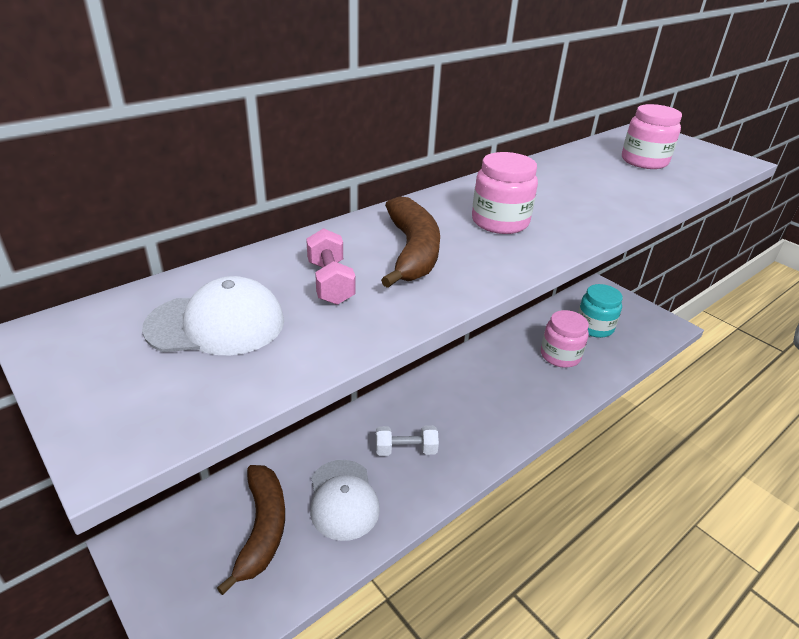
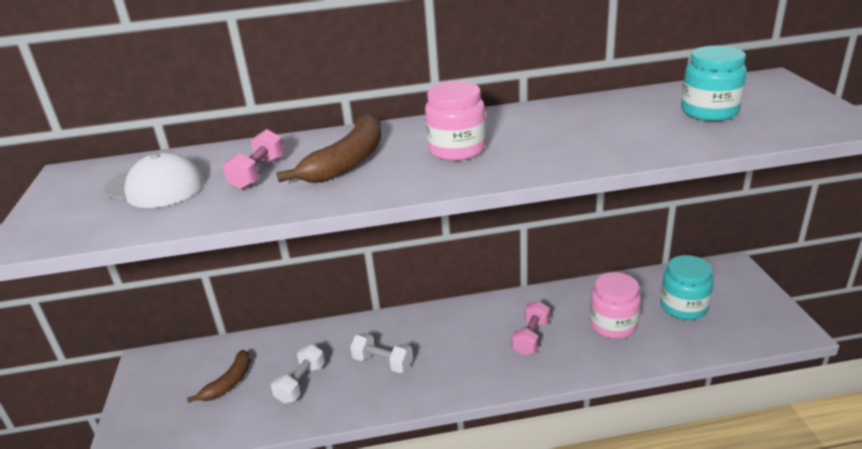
camera: 35 degrees right, 5 degrees down
(262, 528) = (229, 383): brown banana -> brown banana, size x0.64
(343, 499) = (301, 383): white cap -> white dumbbell
(510, 385) = (531, 338): none -> pink dumbbell
(644, 161) = (709, 111): pink jar -> turquoise jar

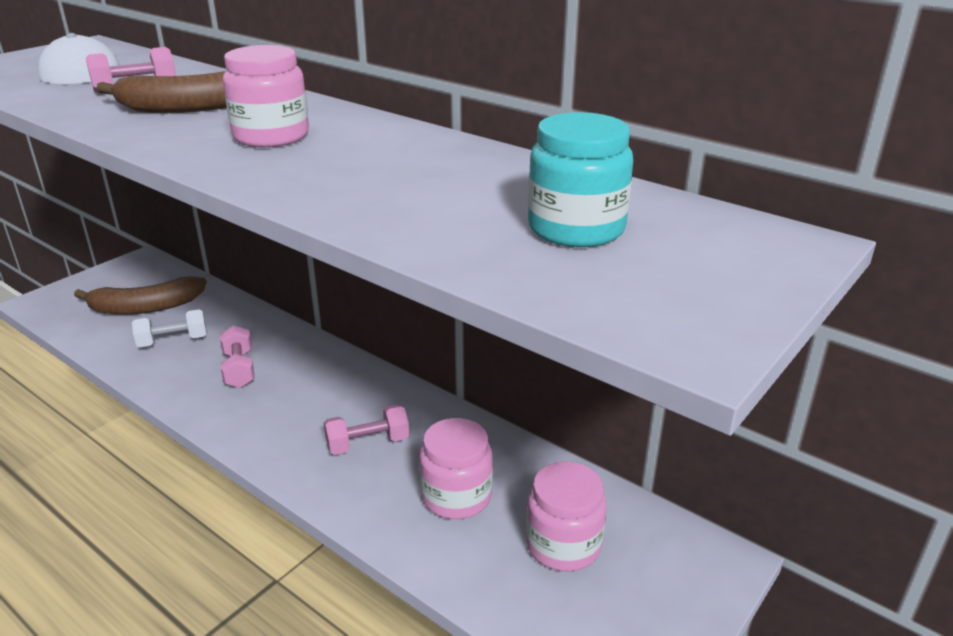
camera: 45 degrees right, 0 degrees up
(229, 383) = (146, 307): brown banana -> brown banana, size x1.56
(383, 362) = (239, 369): white dumbbell -> pink dumbbell
(683, 307) = (563, 545): turquoise jar -> pink jar

